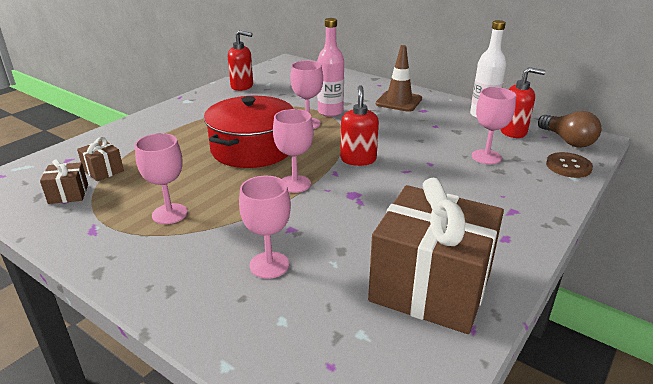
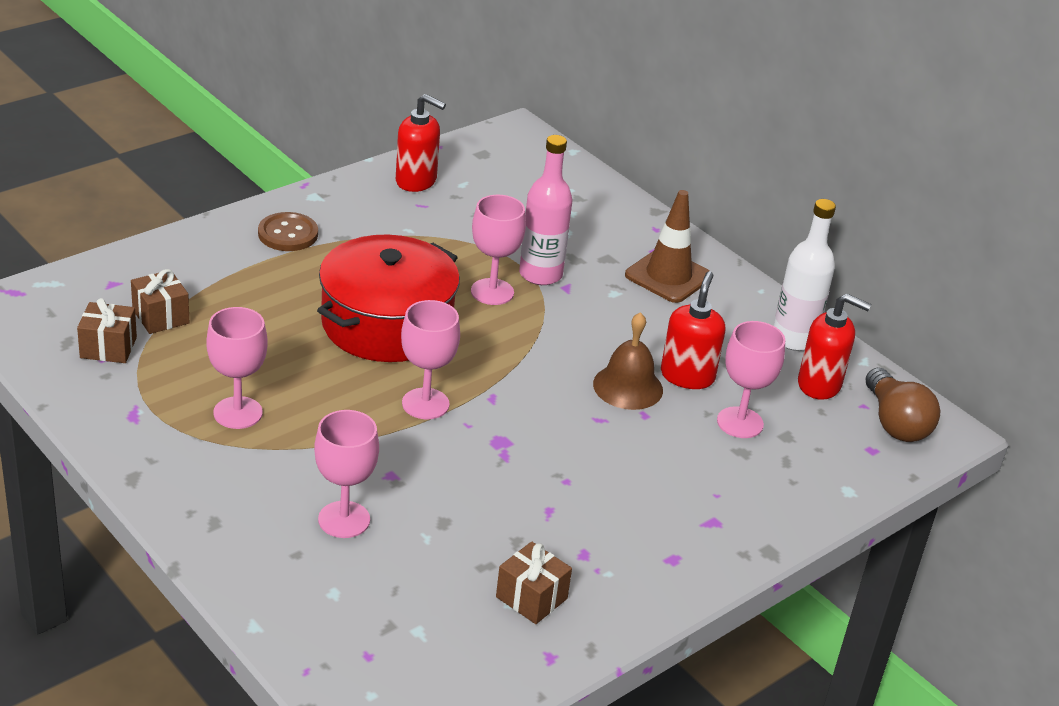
camera: 10 degrees right, 5 degrees up
(358, 159) = (538, 381): red soap dispenser -> red soap dispenser (687, 376)
(411, 152) = (628, 387): none -> brown bell
(430, 287) = (531, 598): brown gift -> brown gift, size x0.42
(568, 166) = (856, 470): brown button -> brown button (288, 234)

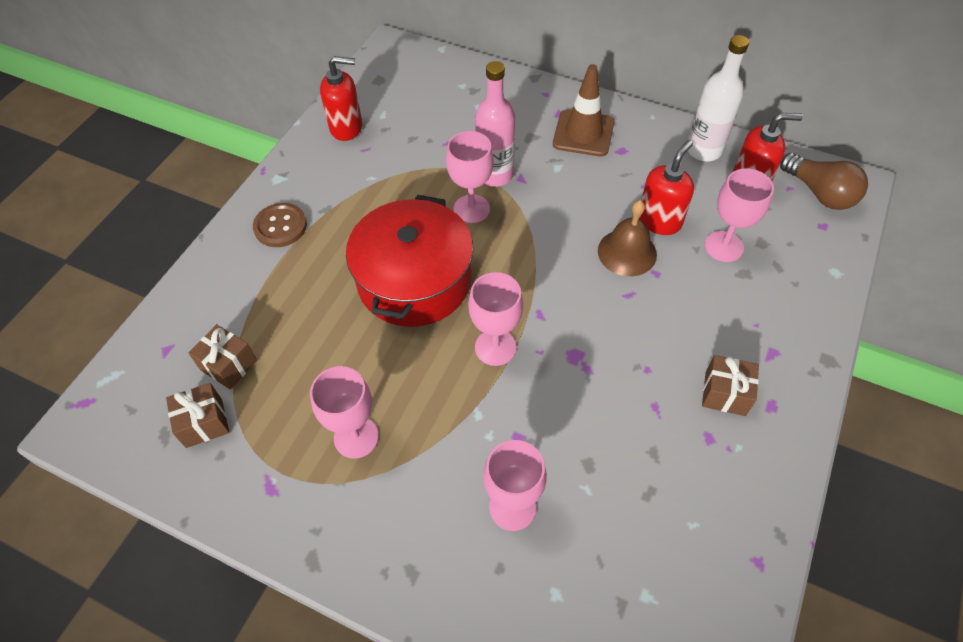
camera: 20 degrees left, 20 degrees up
(531, 598) = (704, 507): brown gift -> brown gift (725, 393)
(687, 376) = (659, 221): red soap dispenser -> red soap dispenser turned 45 degrees clockwise

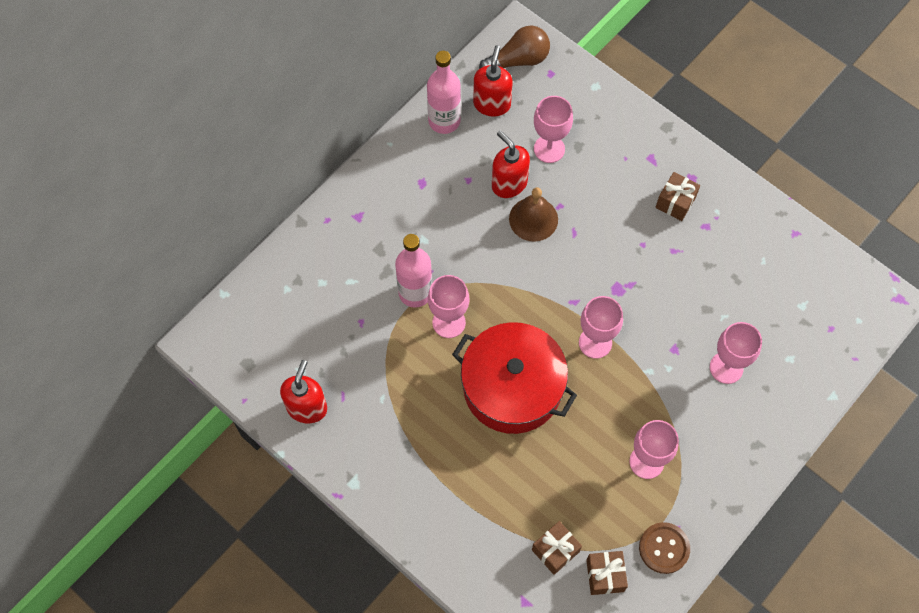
camera: 75 degrees left, 10 degrees up
(280, 226) = (416, 488): brown button -> brown button (664, 548)
(583, 133) = (390, 205): brown traffic cone -> none
(703, 150) = (444, 121): white bottle -> pink bottle

